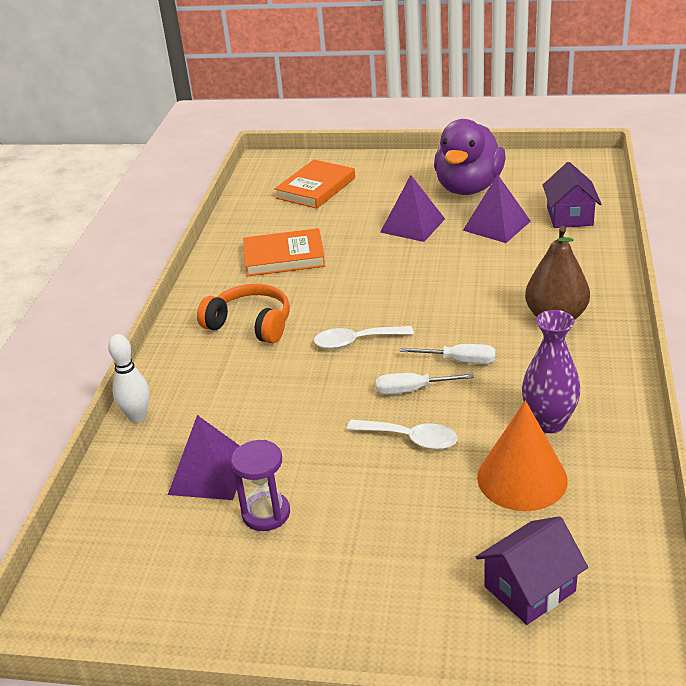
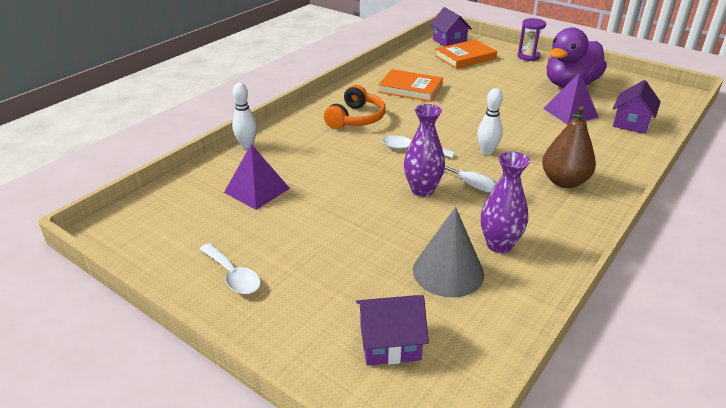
camera: 25 degrees right, 0 degrees up
(250, 324) = (356, 118): orange headphones -> orange headphones turned 60 degrees clockwise
(266, 513) = (267, 225): purple hourglass -> purple hourglass (528, 56)
(276, 171) = (449, 41): none -> purple house
(411, 439) = (394, 218): white spoon -> white spoon (233, 276)
(412, 225) = (510, 95): purple pyramid -> none
(412, 390) = (422, 190): white screwdriver -> purple vase
(445, 311) = (487, 151): none -> white bowling pin
(522, 478) = (448, 272): orange cone -> grey cone

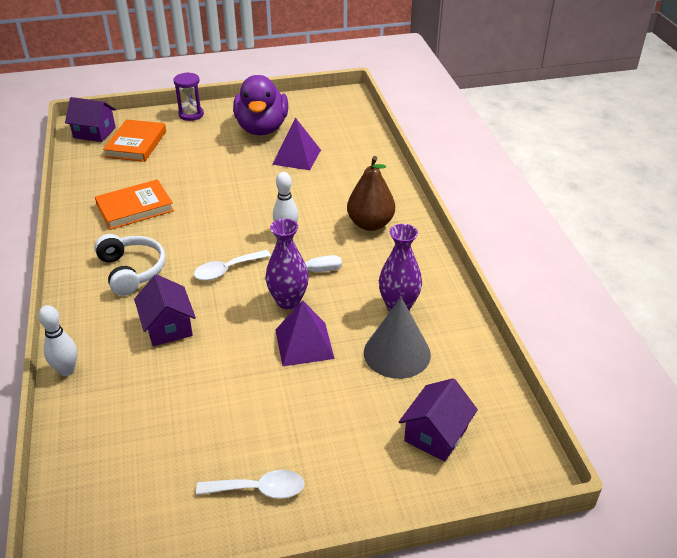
camera: 50 degrees left, 5 degrees up
(256, 190) = (153, 405): purple pyramid -> purple pyramid (304, 344)
(356, 118) = (131, 271): orange headphones -> white headphones
(631, 123) = (348, 142): purple house -> purple house (168, 327)

